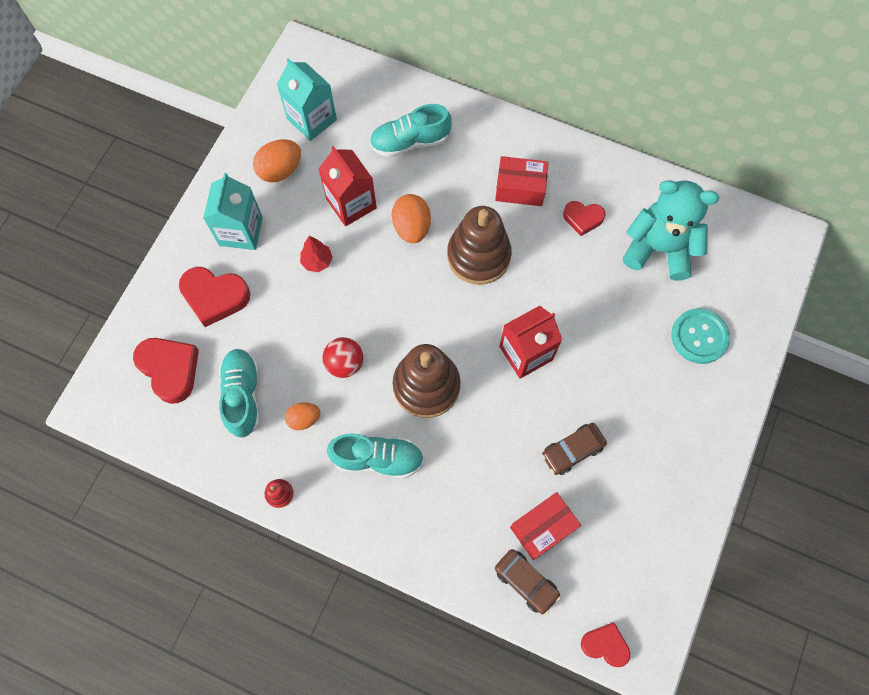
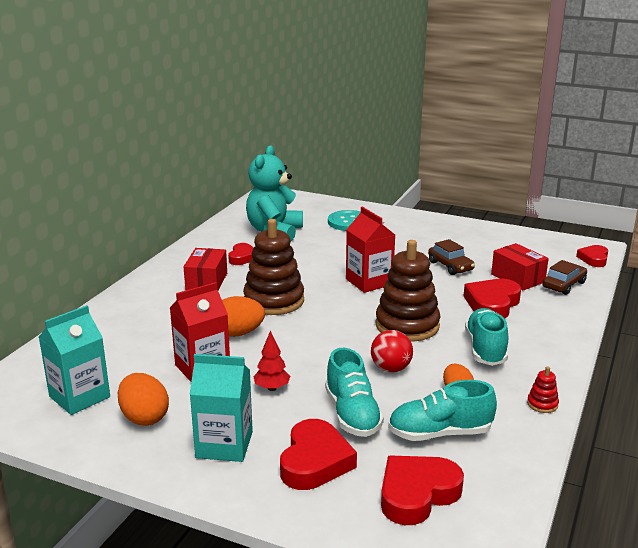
camera: 90 degrees left, 45 degrees down
(410, 142) = (136, 335): turquoise shoe -> turquoise shoe (352, 414)
(475, 484) = (492, 304): none -> red heart

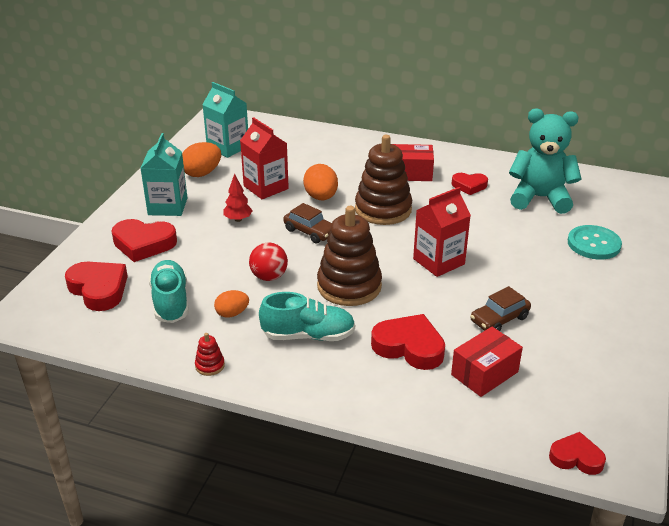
camera: 85 degrees right, 10 degrees up
(352, 414) = (200, 258): turquoise shoe -> none
(564, 285) = (477, 414): brown car -> brown car (310, 231)

